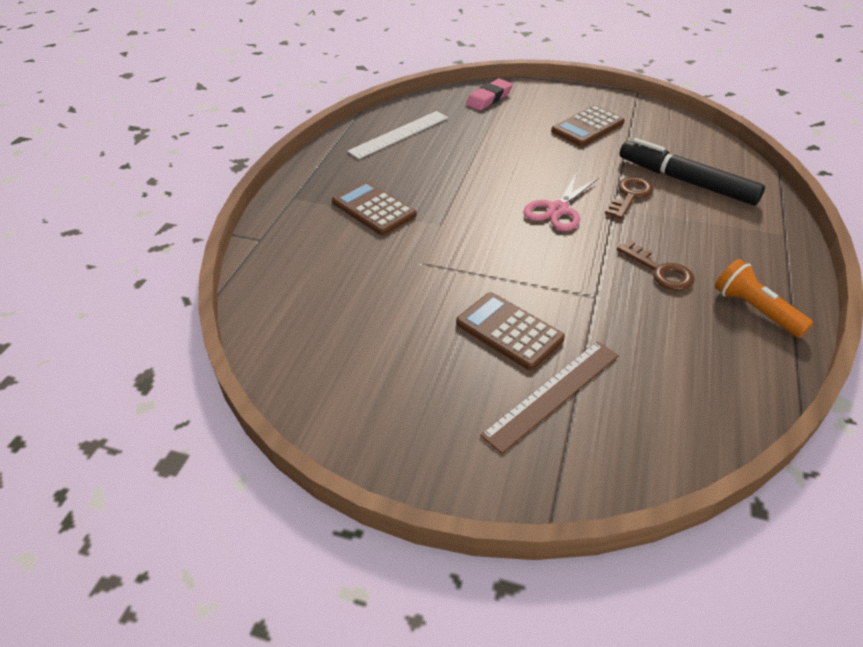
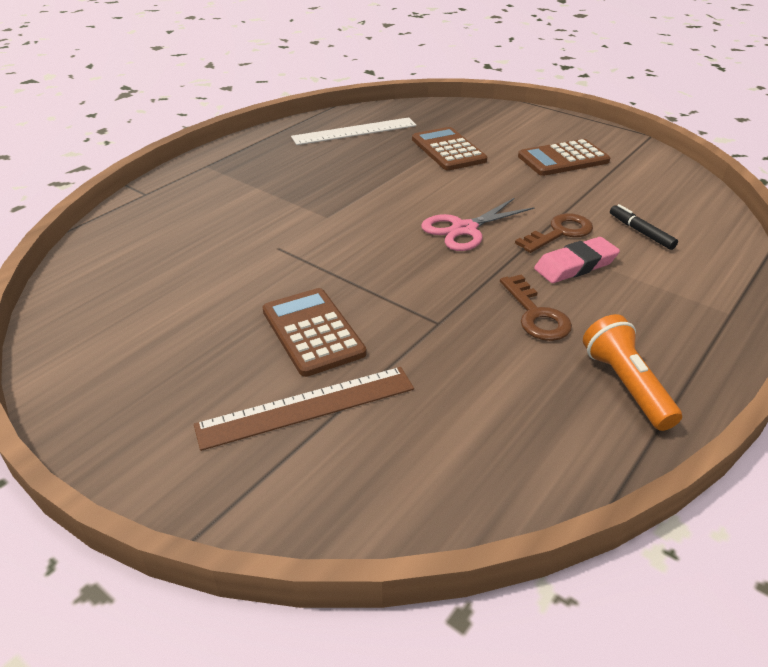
camera: 20 degrees right, 5 degrees down
(374, 209) = (273, 189): brown calculator -> brown calculator (448, 150)
(489, 98) = (474, 116): pink eraser -> pink eraser (575, 265)
(686, 181) = (641, 232): black marker -> black marker, size x0.45

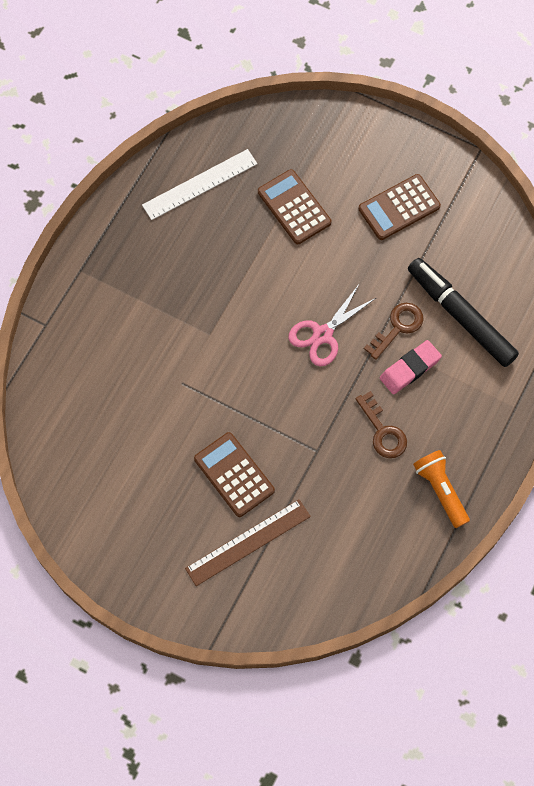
camera: 10 degrees left, 30 degrees up
(641, 232) = (460, 316): black marker -> black marker, size x2.23

